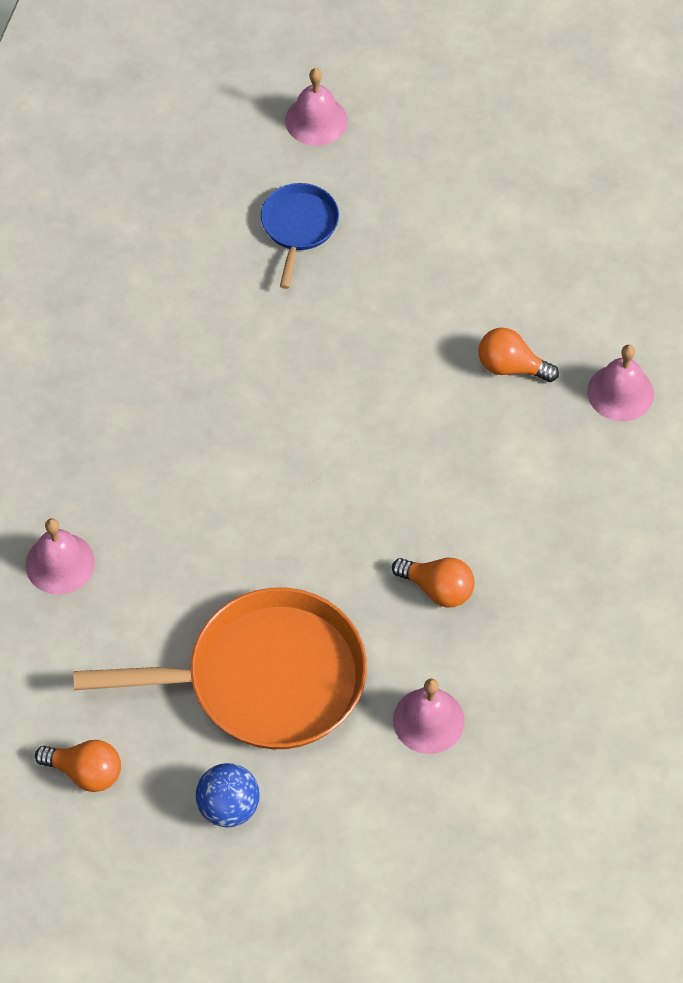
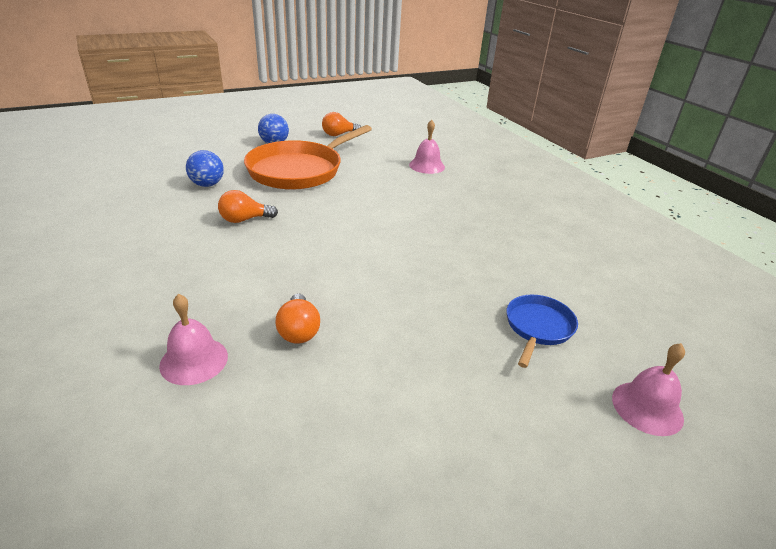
camera: 135 degrees right, 25 degrees down
(299, 227) = (538, 327): blue pan -> blue pan turned 120 degrees counterclockwise
(428, 720) = (207, 184): pink bell -> blue ball
(511, 367) = (298, 330): orange light bulb -> orange light bulb turned 105 degrees clockwise

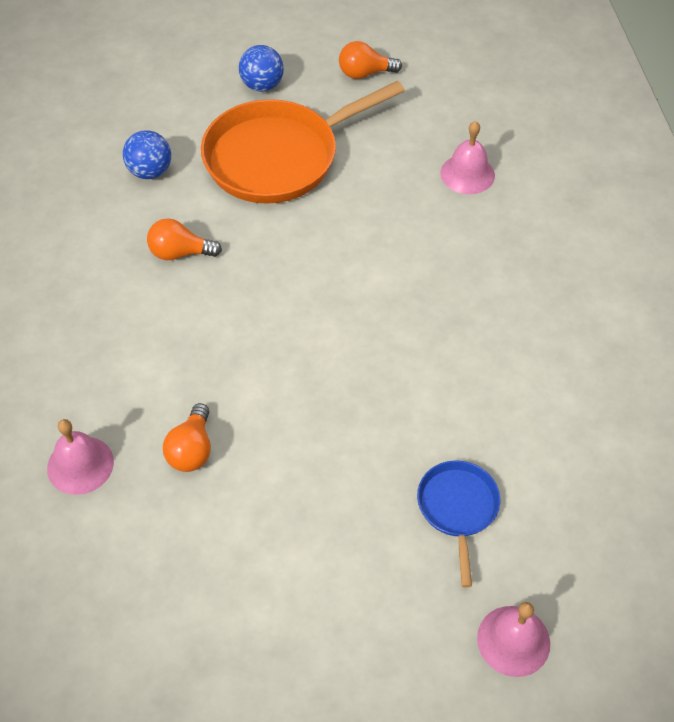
camera: 20 degrees right, 20 degrees up
(538, 327) = (458, 508): blue pan -> blue pan turned 45 degrees counterclockwise

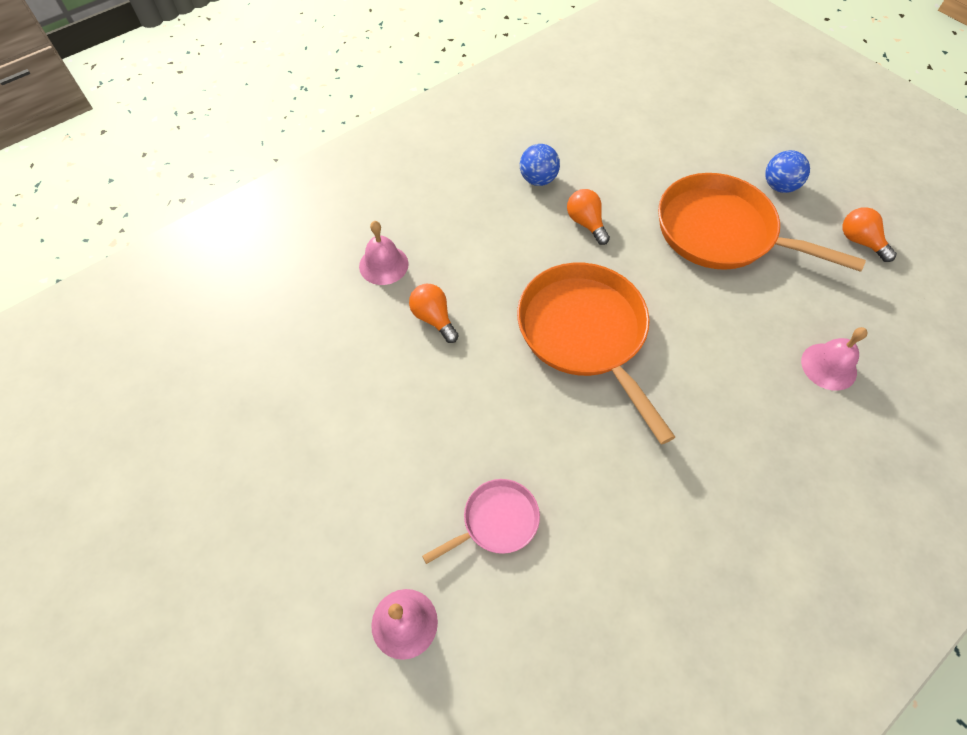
camera: 60 degrees right, 5 degrees up
(150, 171) = (639, 169): blue ball -> blue ball (538, 179)
(191, 450) = (434, 318): orange light bulb -> orange light bulb turned 75 degrees clockwise
(309, 327) = (585, 334): none -> orange pan
(458, 508) = (496, 521): blue pan -> pink pan

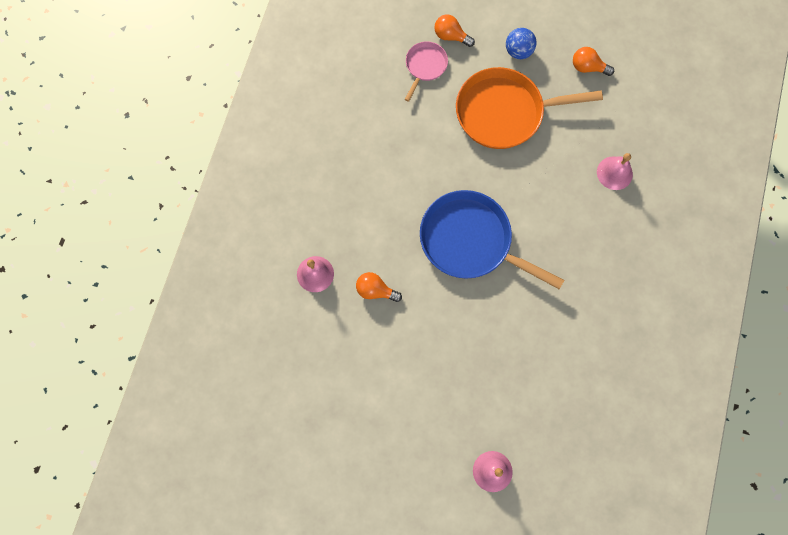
camera: 35 degrees left, 15 degrees up
(496, 521) = (500, 387): pink pan -> pink pan (425, 66)
(538, 179) = (364, 143): blue ball -> none
(585, 334) = (470, 241): orange pan -> blue pan
(586, 223) = (418, 159): orange light bulb -> orange light bulb (451, 36)

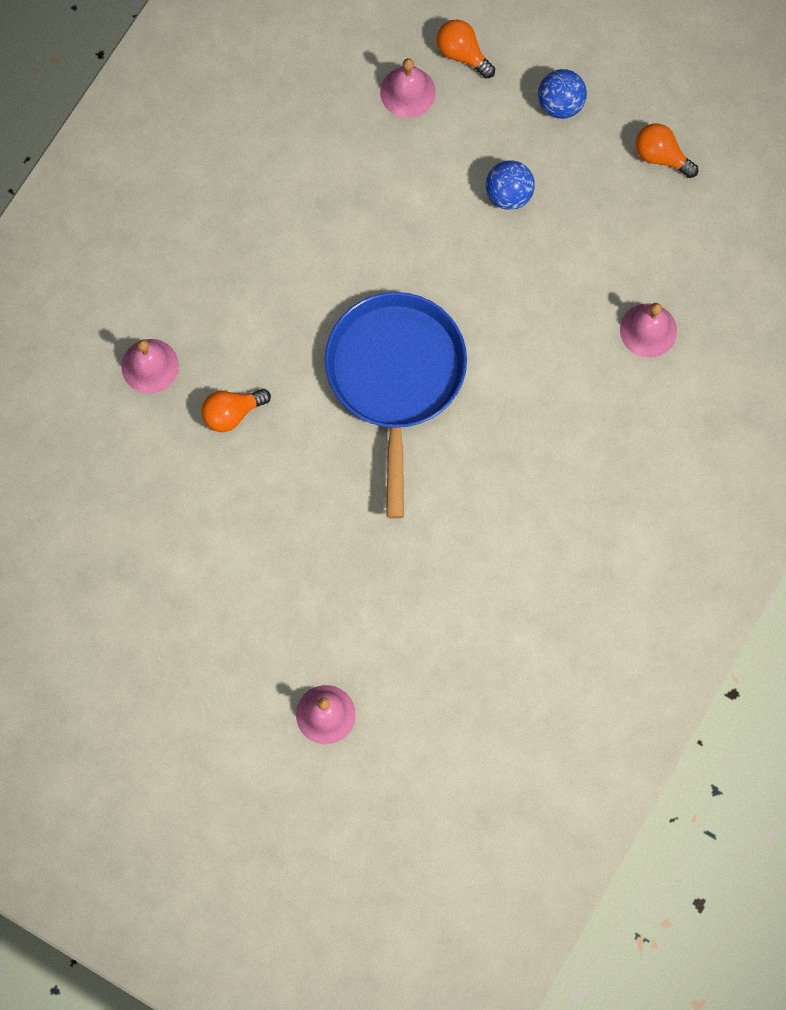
camera: 15 degrees right, 0 degrees up
(375, 290) = (232, 413): orange light bulb -> orange light bulb turned 60 degrees counterclockwise
(425, 66) = (407, 92): pink pan -> pink bell
(470, 241) = (395, 376): blue pan -> blue pan turned 45 degrees clockwise
(504, 112) = (508, 194): orange pan -> blue ball

